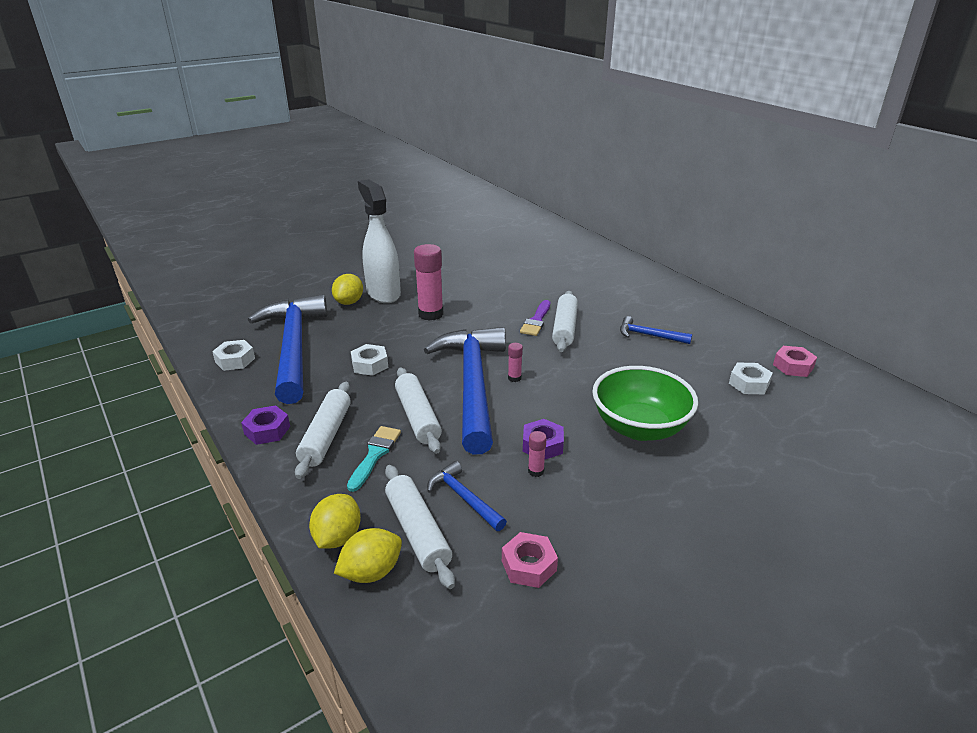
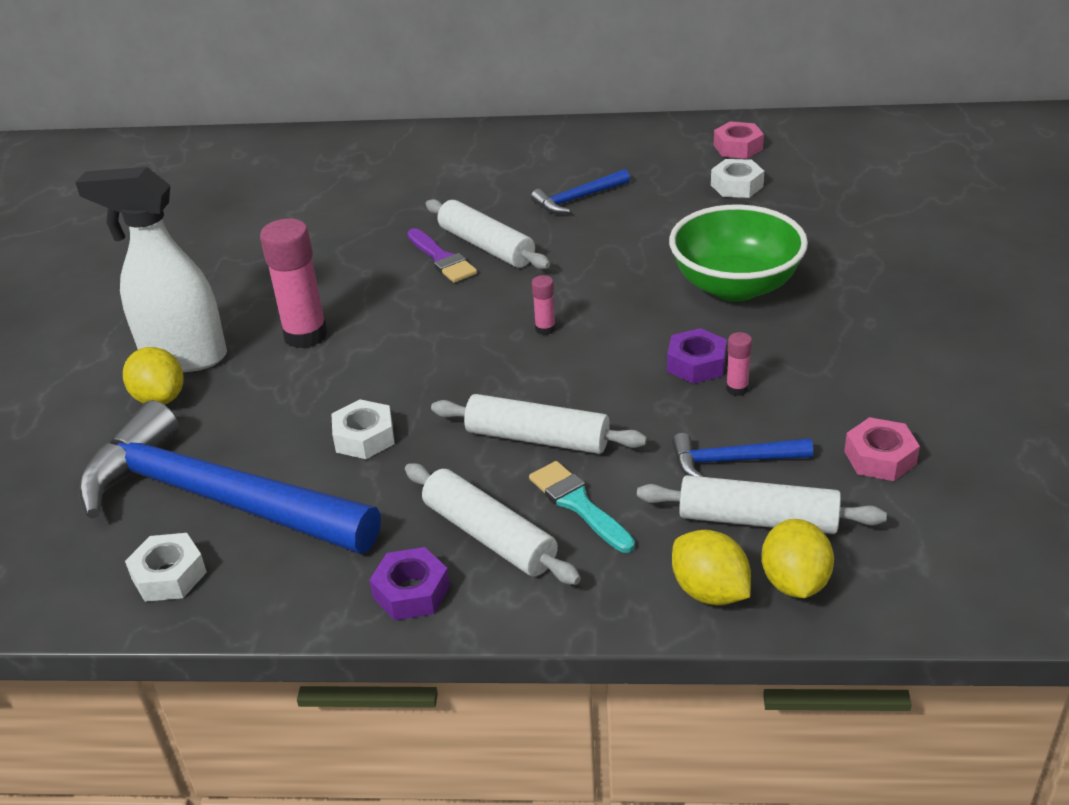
camera: 50 degrees left, 5 degrees up
(473, 385) = (521, 367): blue hammer -> none

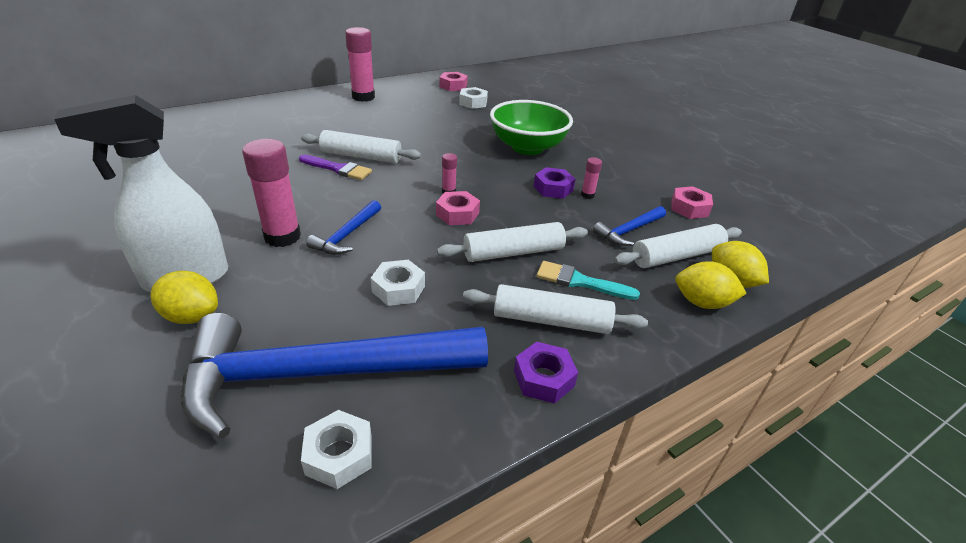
camera: 40 degrees left, 0 degrees up
(523, 364) = (457, 214): none -> pink nut
(578, 199) = (391, 122): blue hammer -> blue hammer (347, 235)
(580, 146) = (363, 97): none -> pink glue stick

